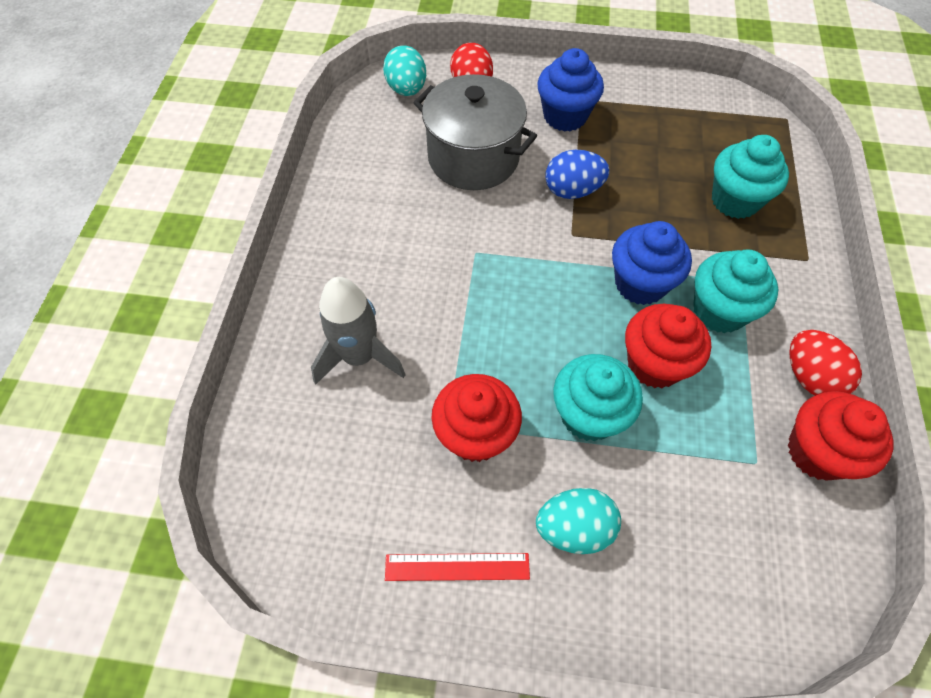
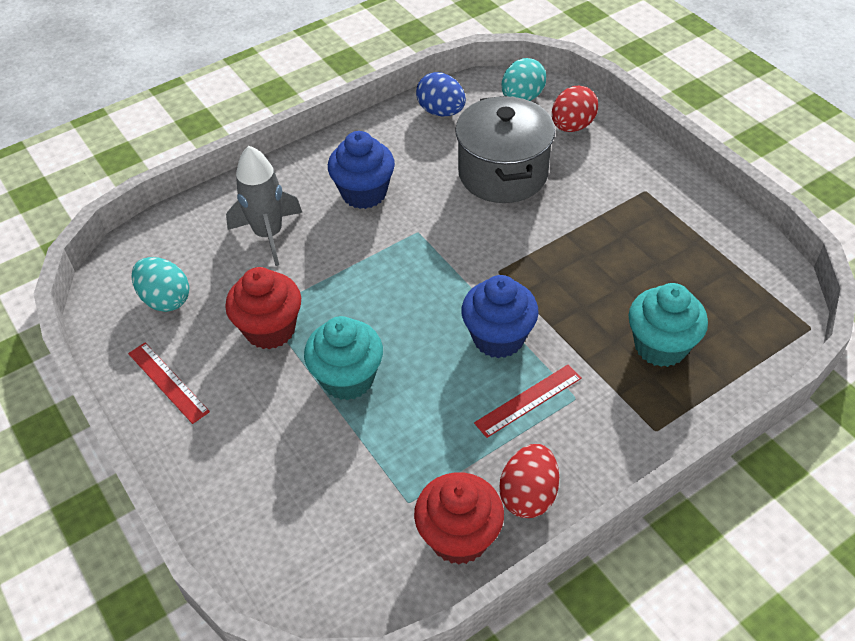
camera: 50 degrees right, 10 degrees down
(565, 116) = (613, 193): blue cupcake -> blue cupcake (364, 193)
(572, 190) = (541, 245): blue egg -> blue egg (441, 111)
(574, 528) = (250, 425): turquoise egg -> turquoise egg (165, 299)
(654, 364) = (432, 390): red cupcake -> none
(719, 311) = (528, 400): turquoise cupcake -> red ruler

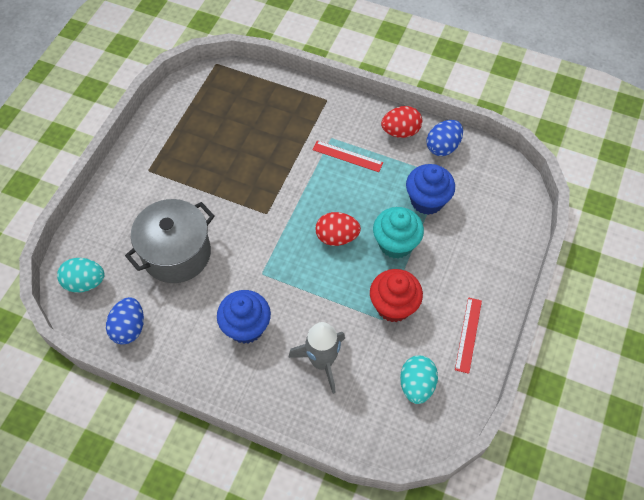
camera: 125 degrees left, 10 degrees up
(459, 537) = (443, 147): red cupcake -> blue egg
(498, 338) = (316, 188): blue cupcake -> blue cupcake (427, 201)
(572, 126) = (102, 236): red egg -> red egg (337, 237)
(660, 346) = (271, 117): turquoise cupcake -> none

